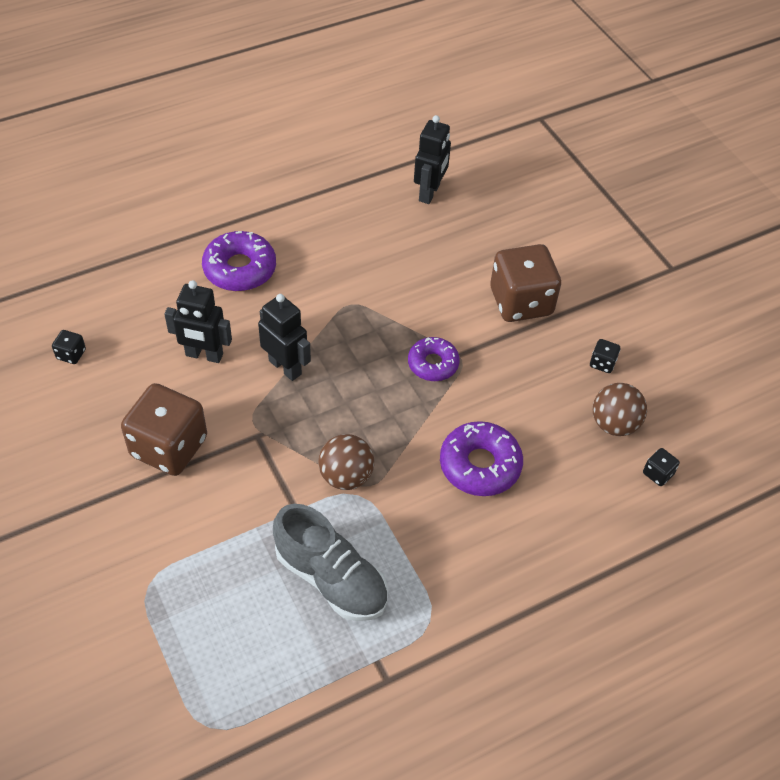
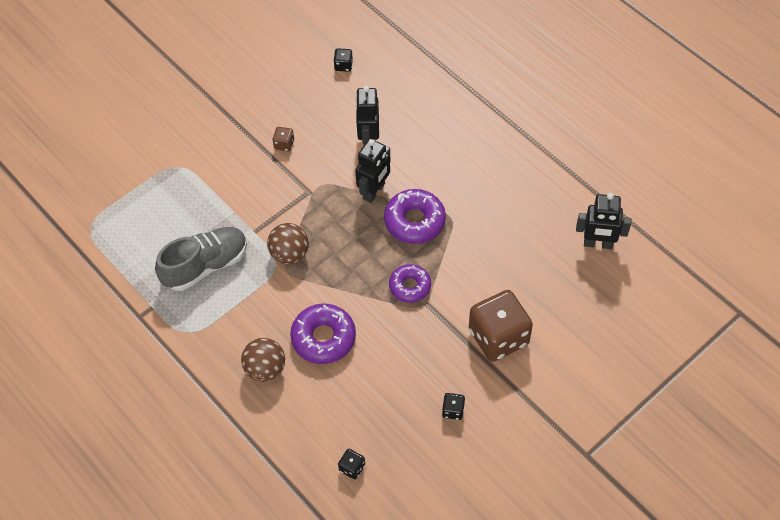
camera: 80 degrees right, 5 degrees up
(169, 447) = (284, 144): brown dice -> brown dice, size x0.41
(240, 269) = (458, 137): purple donut -> purple donut (414, 221)
(331, 578) = (206, 265): grey shoe -> grey shoe turned 150 degrees counterclockwise
(614, 424) = (392, 428): brown ball -> brown ball (265, 369)

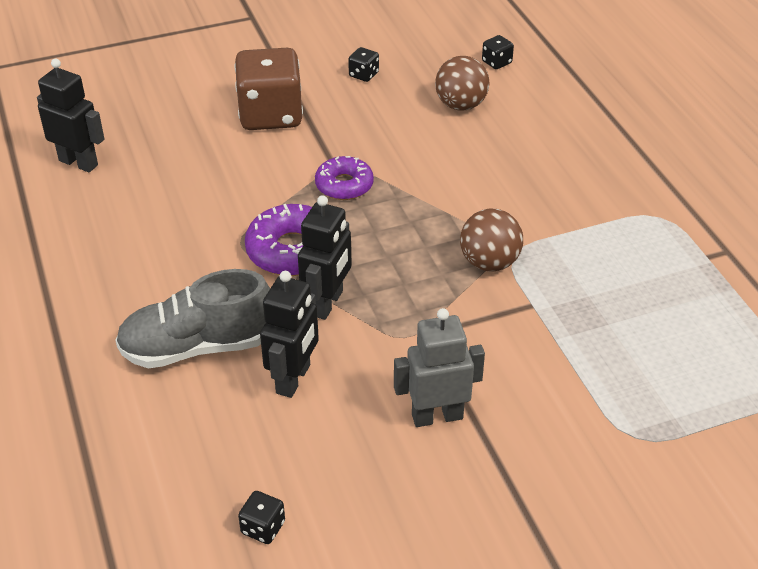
camera: 160 degrees left, 15 degrees down
(206, 265) = (617, 282): grey shoe -> grey shoe (197, 347)
(265, 369) = (565, 158): brown ball -> brown ball (461, 105)
(284, 144) = (437, 416): brown dice -> grey robot
(323, 338) = (481, 166): purple donut -> none
(374, 191) = (327, 303): black robot -> black robot turned 150 degrees clockwise

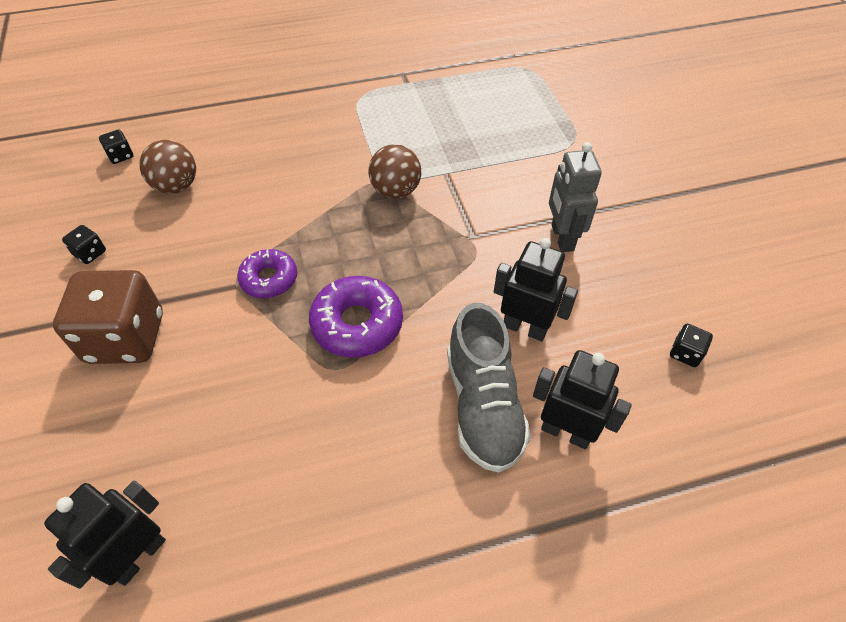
camera: 85 degrees left, 10 degrees up
(327, 303) = (433, 300): black robot -> black robot (566, 432)

